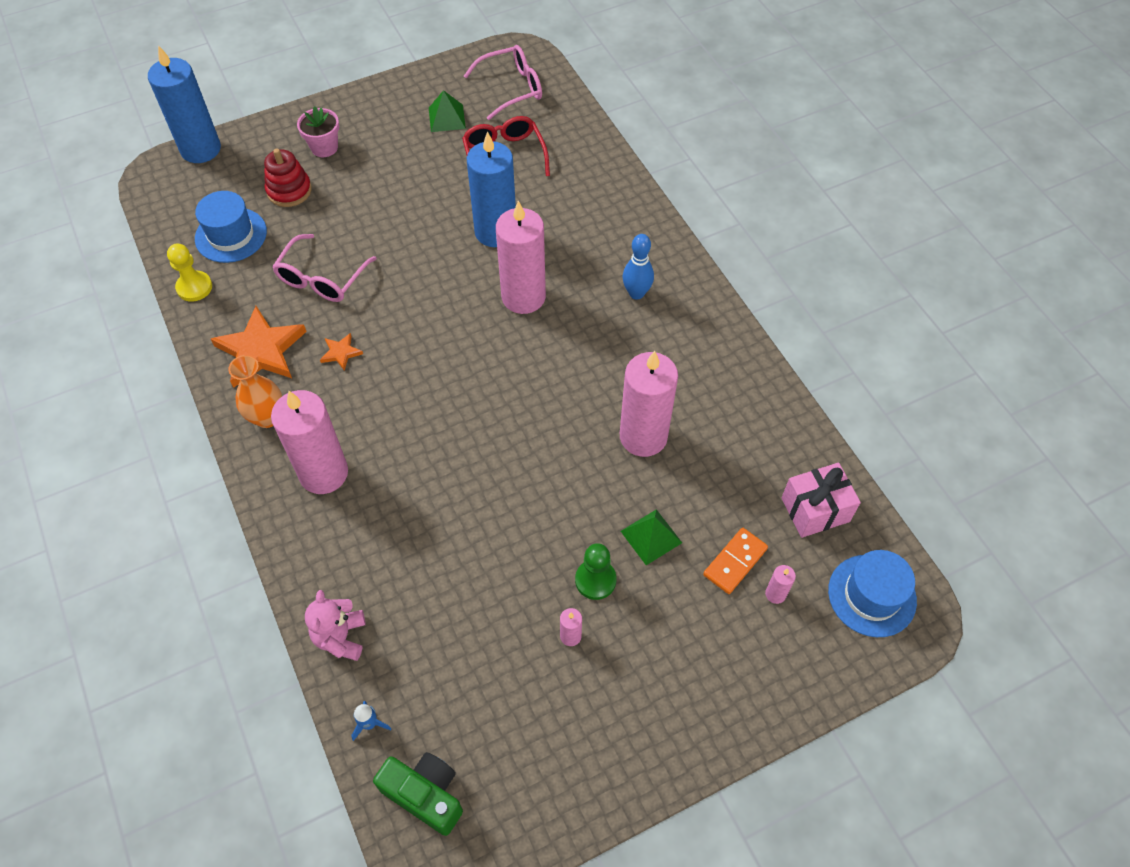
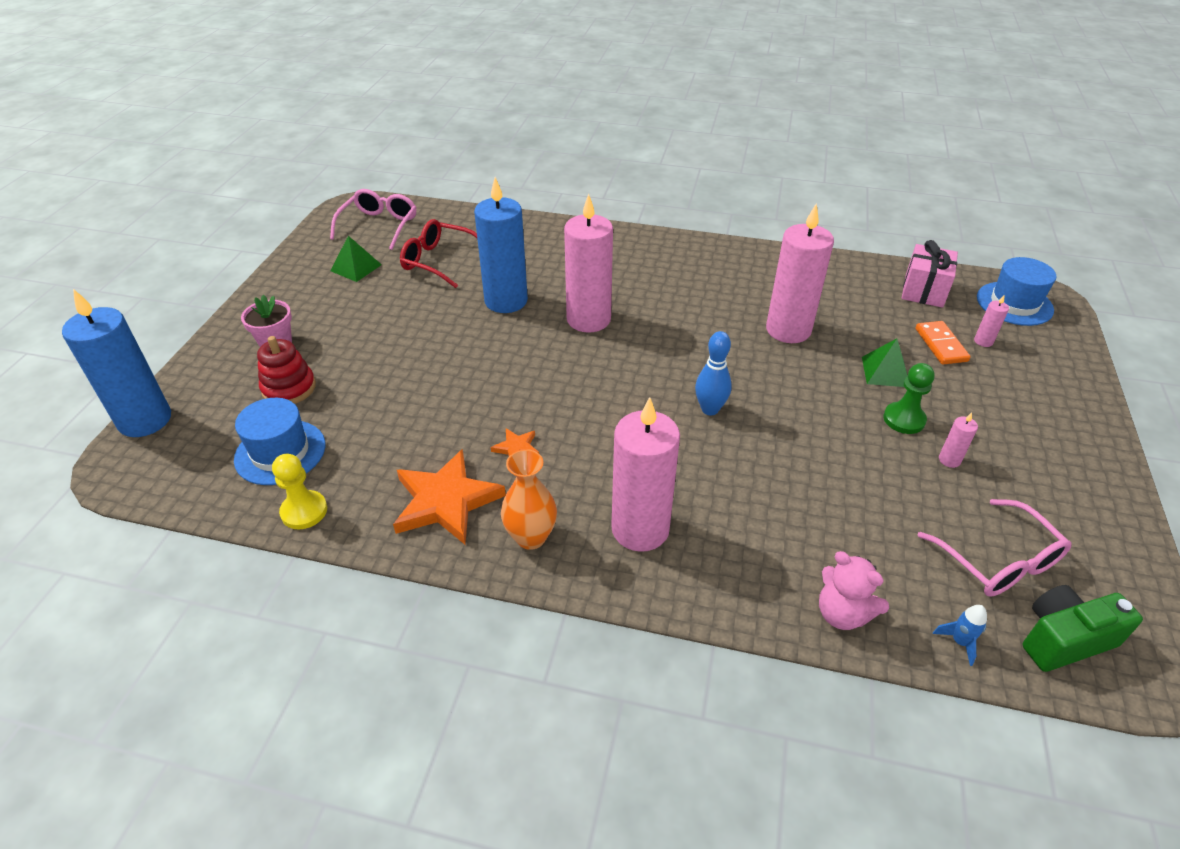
camera: 50 degrees left, 15 degrees down
(322, 278) = (417, 418): pink glasses -> pink glasses (998, 560)
(636, 293) = (653, 269): blue bowling pin -> blue bowling pin (710, 409)

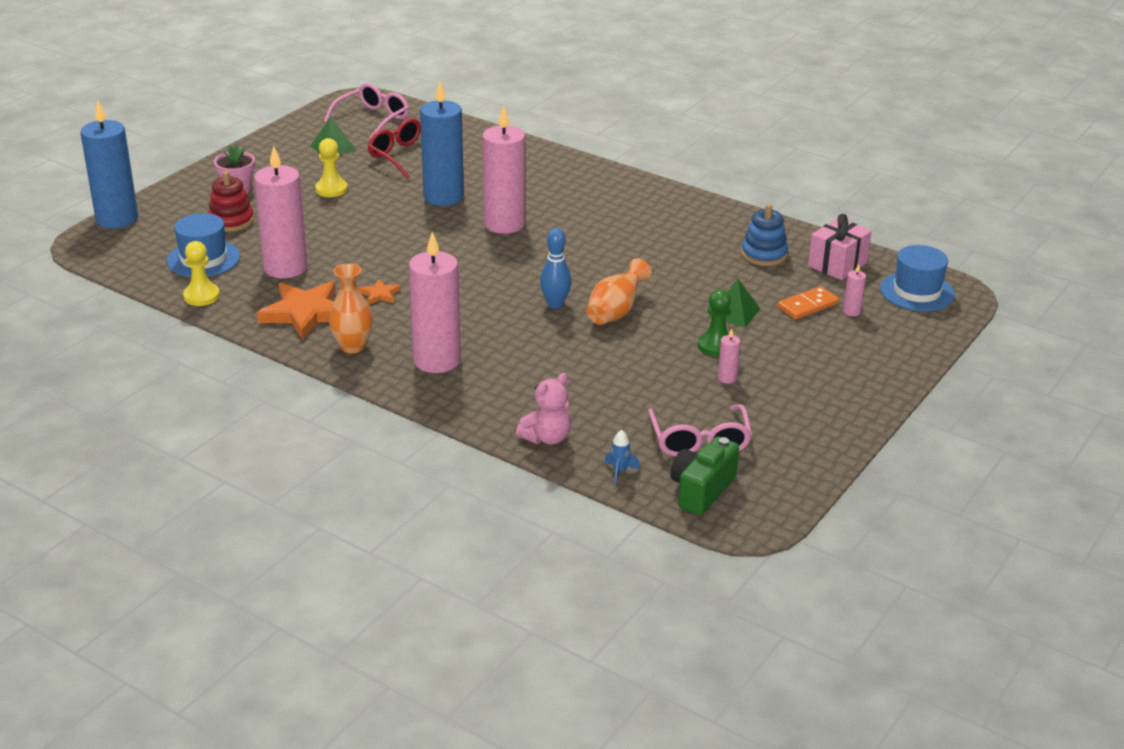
camera: 20 degrees right, 10 degrees down
(382, 319) = (331, 189): none -> yellow pawn
(776, 403) = (615, 312): none -> orange vase
(788, 330) = (676, 267): pink candle -> pink candle (285, 268)
(842, 613) = (547, 438): pink teddy bear -> pink teddy bear turned 105 degrees counterclockwise
(853, 295) = (764, 254): none -> blue stacking toy
(941, 345) = (807, 306): orange domino -> orange domino turned 45 degrees clockwise
(1064, 639) = (701, 490): green camera -> green camera turned 60 degrees counterclockwise

